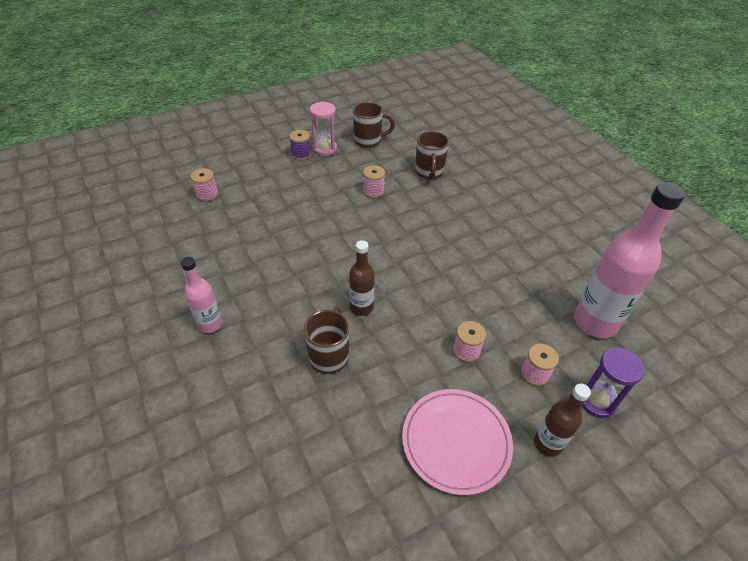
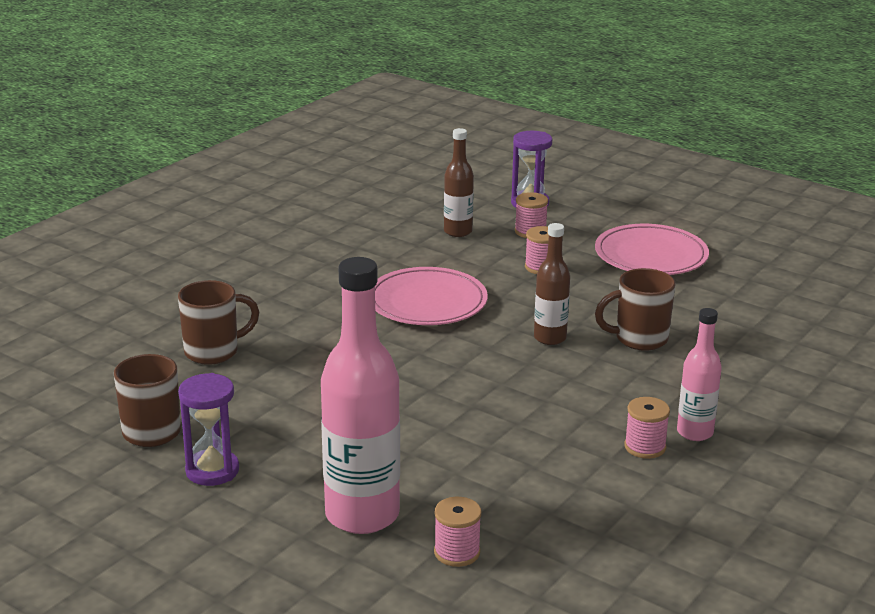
camera: 115 degrees left, 20 degrees down
(301, 154) = (250, 491): purple spool -> none
(324, 149) = (212, 471): pink hourglass -> purple hourglass
(373, 191) = (305, 388): pink spool -> pink spool (645, 447)
(442, 267) = (427, 302): none -> pink plate
(547, 444) = (601, 218): brown bottle -> brown bottle (458, 231)
(595, 322) = (427, 211): pink bottle -> pink bottle (362, 515)

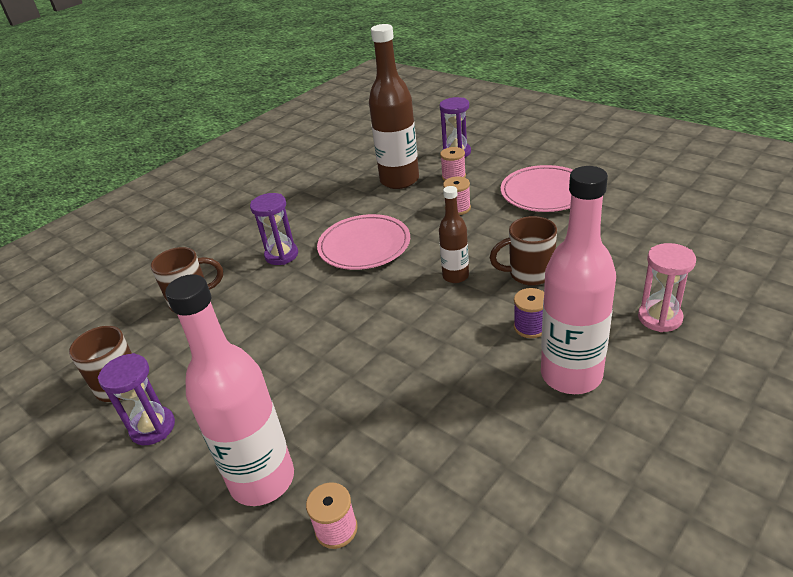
camera: 10 degrees right, 10 degrees up
(319, 308) = (281, 255): none -> purple hourglass
(458, 231) = (399, 180): brown bottle -> brown bottle, size x1.86
(645, 389) = (530, 327): none -> purple spool
(645, 447) = (524, 393): pink spool -> none
(695, 432) = (571, 375): pink bottle -> pink bottle, size x1.86
(791, 385) = (659, 318): none -> pink hourglass

